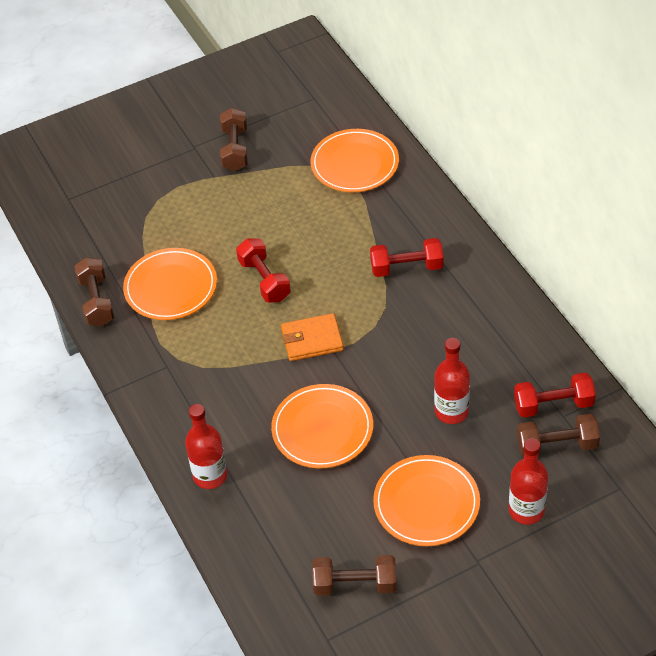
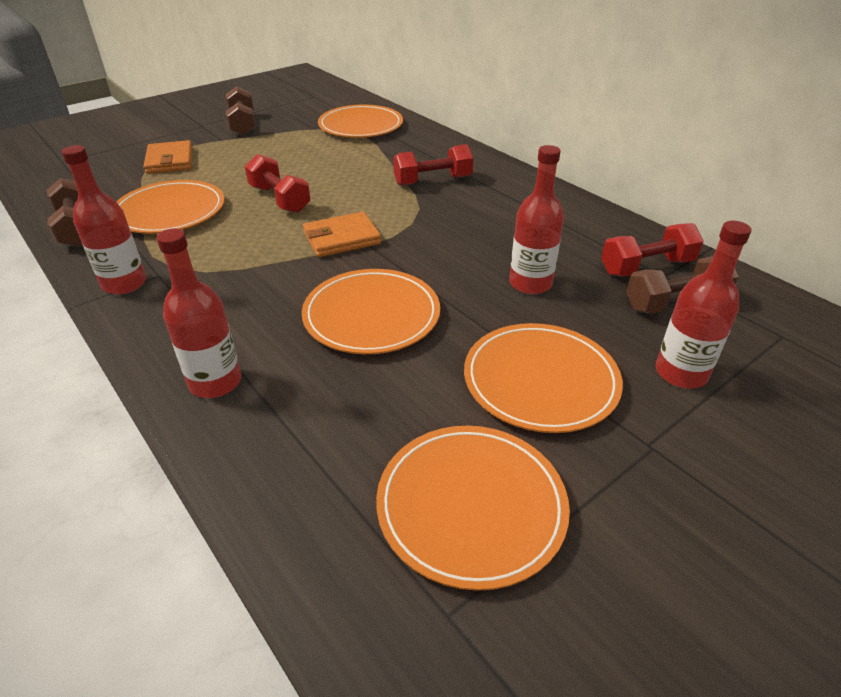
camera: 15 degrees left, 10 degrees down
(142, 373) = (124, 283): none -> red bottle
(166, 208) = (170, 161): none -> orange wallet
(355, 584) = (471, 506): brown dumbbell -> orange plate

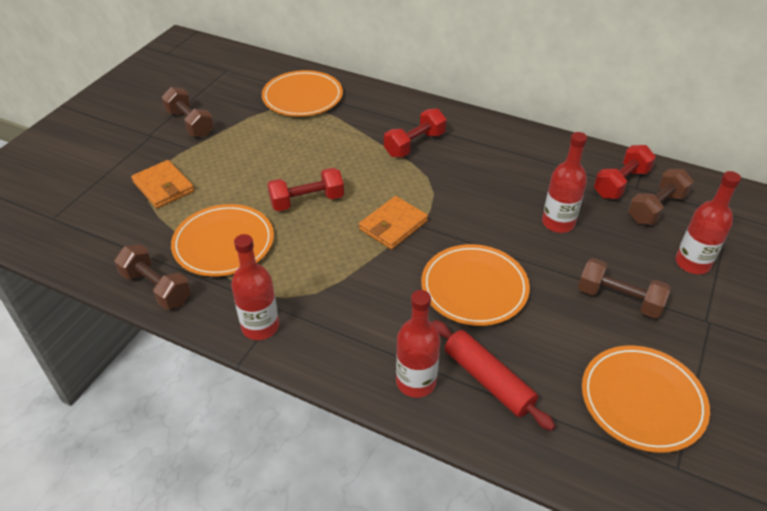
camera: 25 degrees left, 5 degrees up
(279, 199) = (307, 201): red dumbbell -> red dumbbell turned 45 degrees counterclockwise
(295, 409) = (488, 380): none -> red rolling pin
(540, 380) = (619, 299): orange plate -> brown dumbbell

